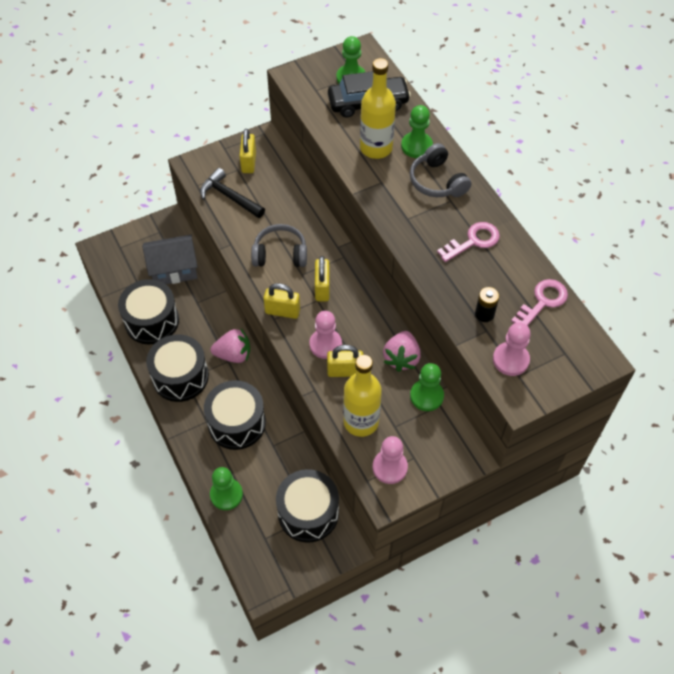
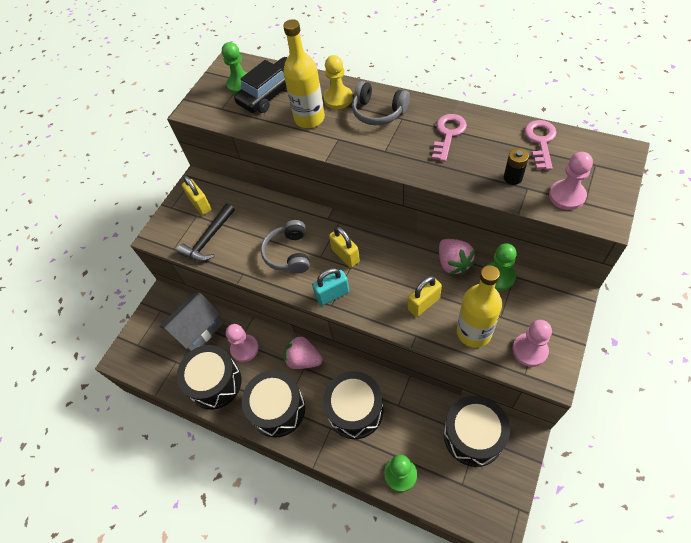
camera: 30 degrees left, 0 degrees up
(230, 197) = (208, 239): black hammer -> black hammer turned 60 degrees counterclockwise
(233, 354) = (303, 359): pink strawberry -> pink strawberry turned 120 degrees counterclockwise
(280, 254) = (289, 253): grey headphones -> grey headphones turned 60 degrees counterclockwise
(282, 311) = (332, 294): yellow padlock -> turquoise padlock
(325, 344) = (389, 295): pink pawn -> pink pawn (244, 348)
(416, 146) = (338, 99): green pawn -> yellow pawn

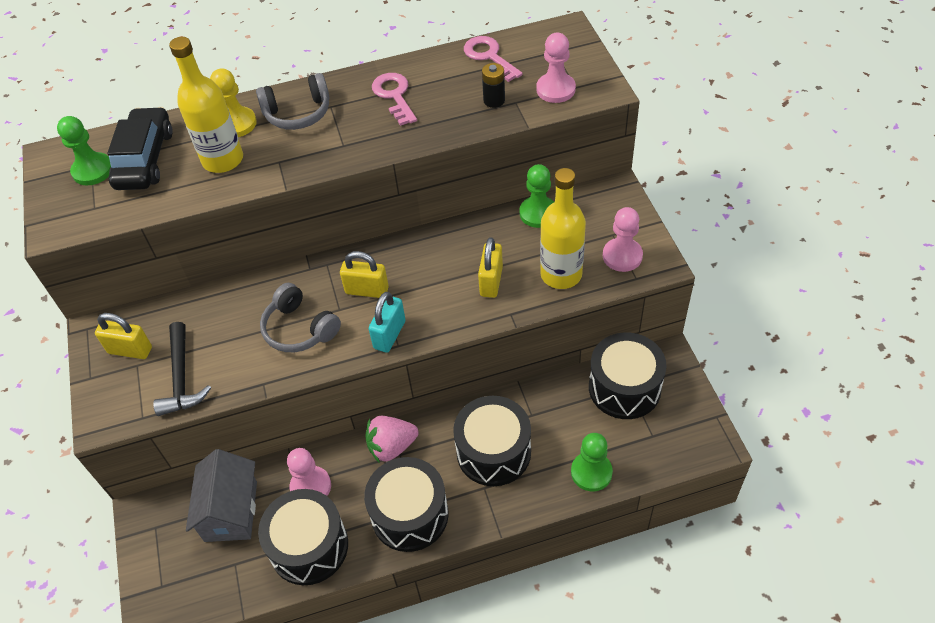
camera: 45 degrees left, 5 degrees down
(453, 263) = (485, 228): pink strawberry -> none

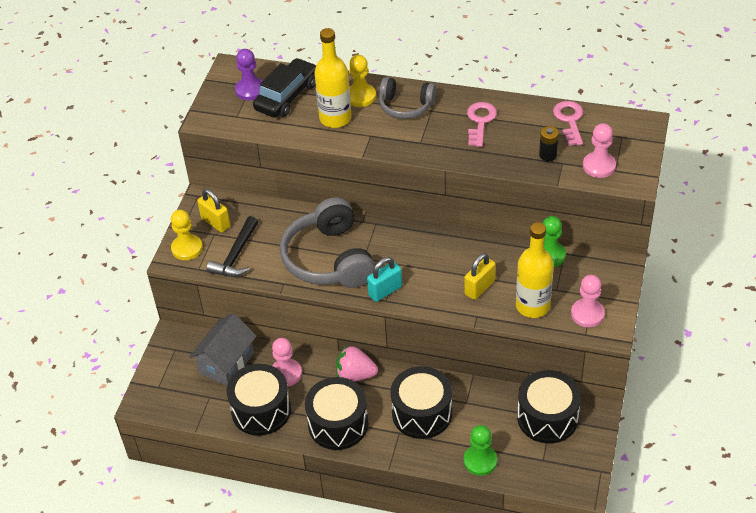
camera: 30 degrees right, 5 degrees down
(93, 170) = (250, 90): green pawn -> purple pawn
(111, 399) = (187, 248): none -> yellow pawn
(299, 329) = (329, 259): grey headphones -> grey headphones, size x1.69
(367, 290) = (390, 254): yellow padlock -> none

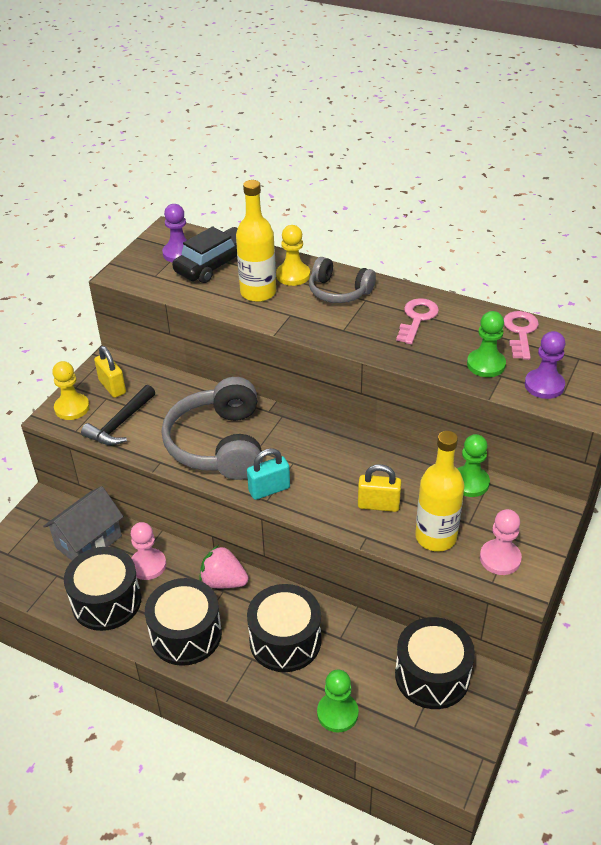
camera: 10 degrees right, 5 degrees down
(479, 288) = (378, 505): yellow padlock -> yellow padlock turned 45 degrees clockwise
(548, 155) = (486, 364): black battery -> green pawn
(599, 166) = (544, 385): pink pawn -> purple pawn

